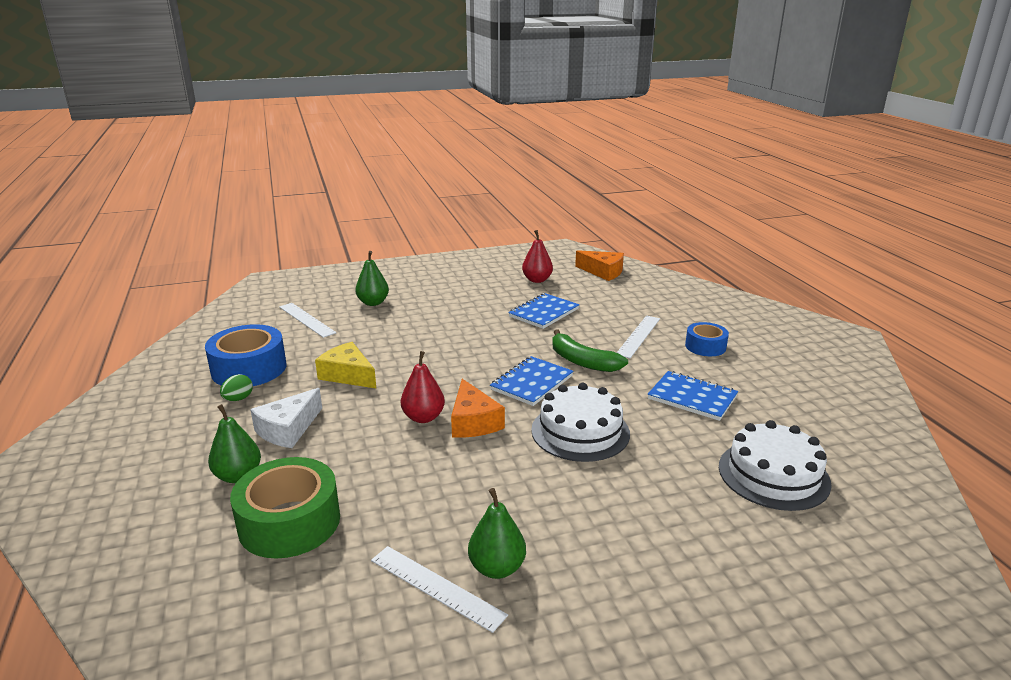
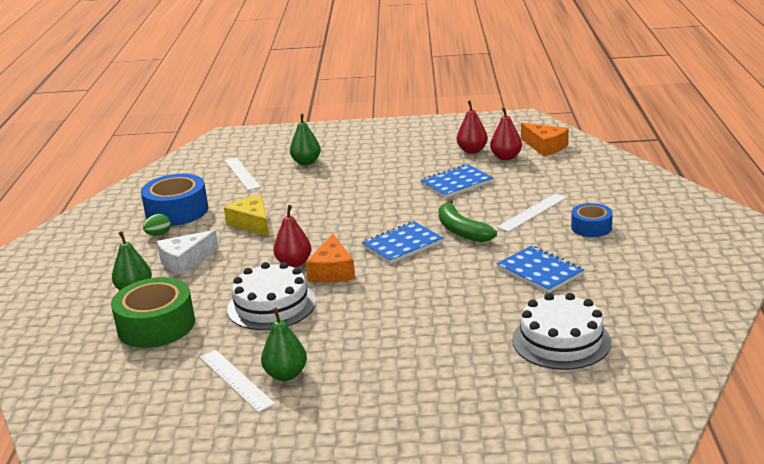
camera: 20 degrees right, 0 degrees up
(574, 284) = (506, 157): none -> red pear
(580, 431) = (417, 288): white cake -> white cake (271, 305)

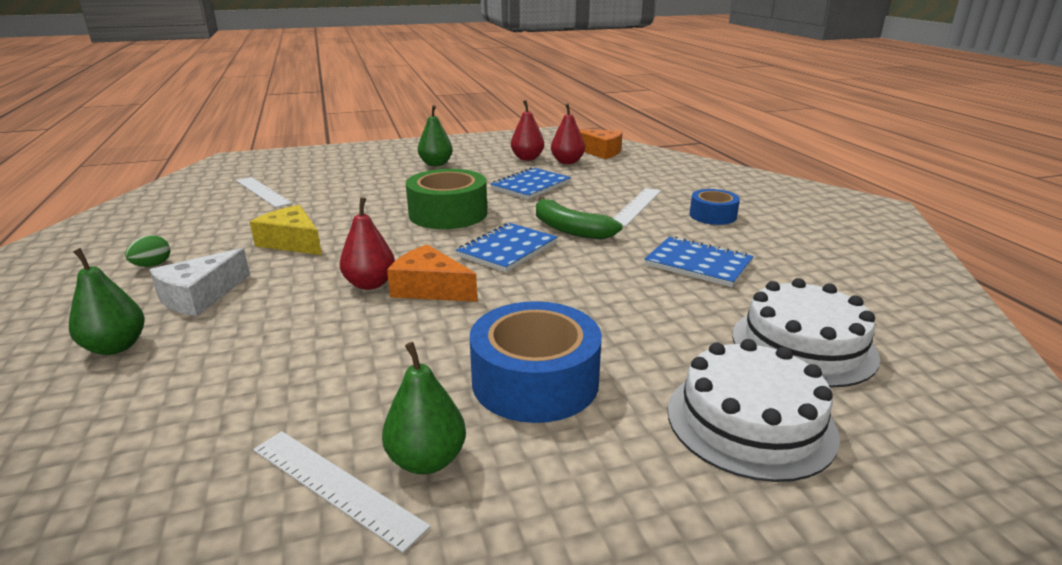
camera: 20 degrees left, 0 degrees up
(156, 325) = (160, 401): green tape -> green tape (448, 214)
(177, 211) = (178, 236): blue tape -> blue tape (535, 381)
(271, 305) = (357, 344): white cake -> white cake (750, 421)
(306, 162) = (342, 177): green pear -> green pear (436, 164)
(332, 271) = (430, 288): orange cheese -> orange cheese turned 135 degrees clockwise

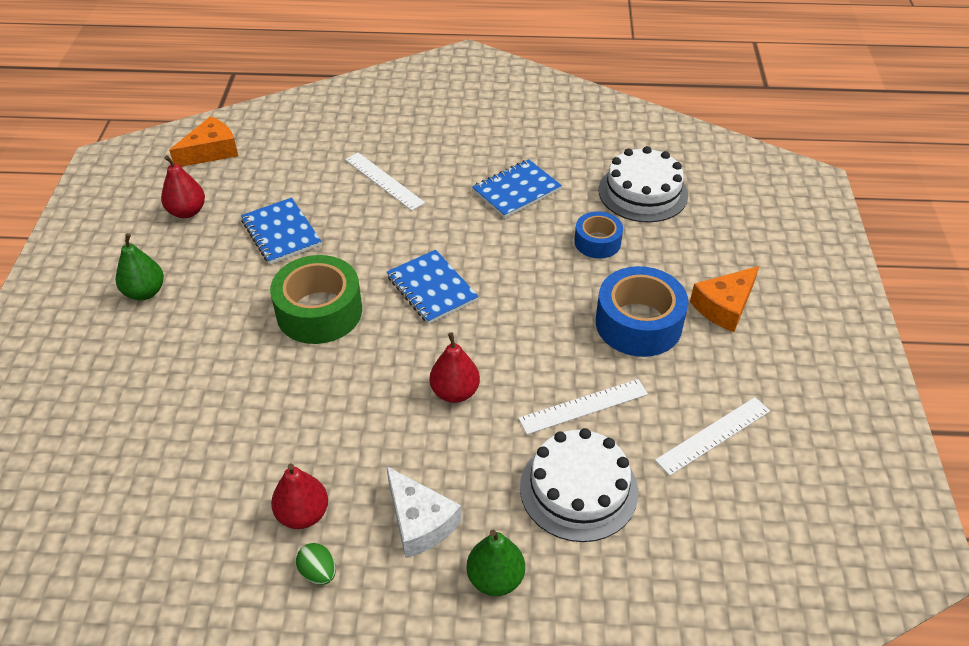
camera: 70 degrees left, 20 degrees up
(262, 192) = (126, 473): white ruler -> white ruler (583, 406)
(292, 242) = (322, 446): yellow cheese -> none
(427, 460) = (701, 390): green pear -> none
(430, 288) = (482, 353): orange cheese -> orange cheese (724, 306)
(567, 162) = (225, 185): red pear -> red pear (303, 514)
(569, 229) = (410, 238): green banana -> none
(712, 215) = (433, 146): blue tape -> blue tape (597, 242)
(750, 421) = (706, 247): white cake -> white cake (578, 489)

